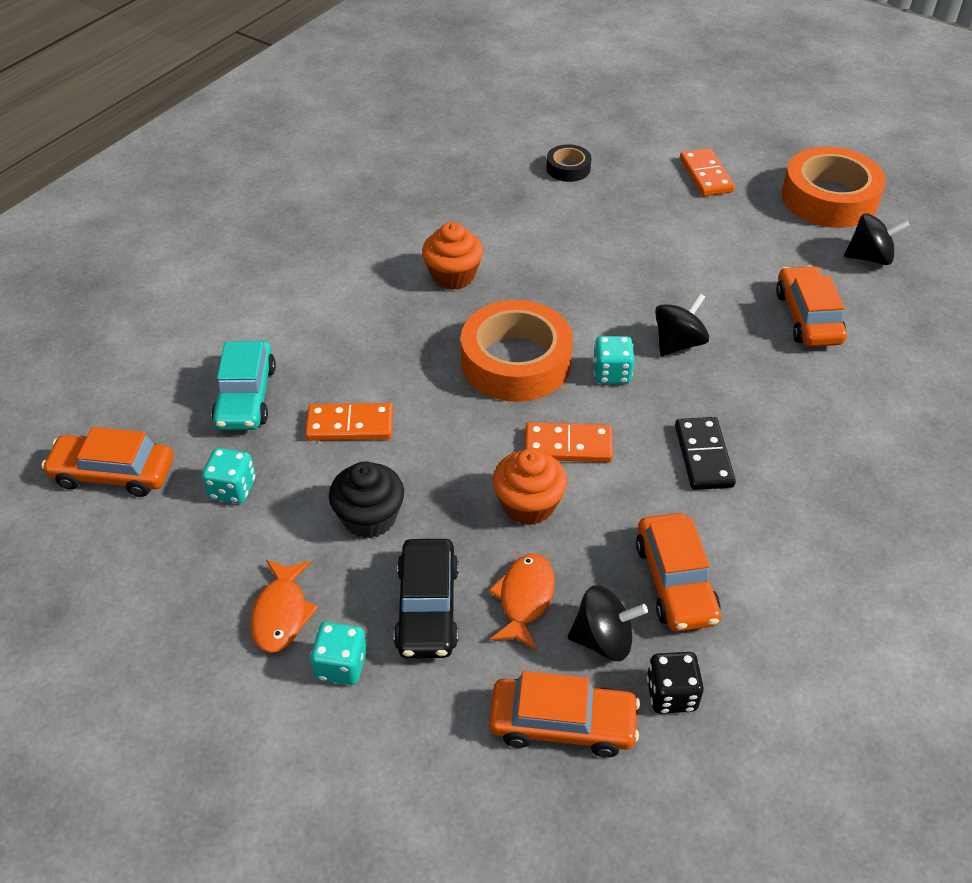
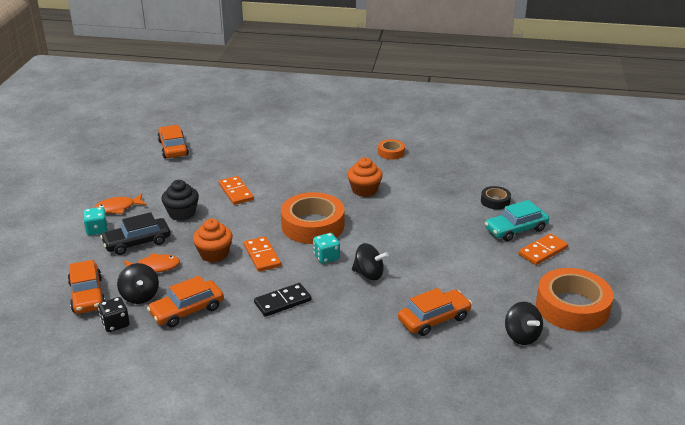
camera: 65 degrees right, 15 degrees down
(232, 489) = (180, 176): turquoise dice -> none
(246, 396) = (237, 162): turquoise car -> turquoise car (516, 229)
(365, 213) = (391, 152): none -> orange tape

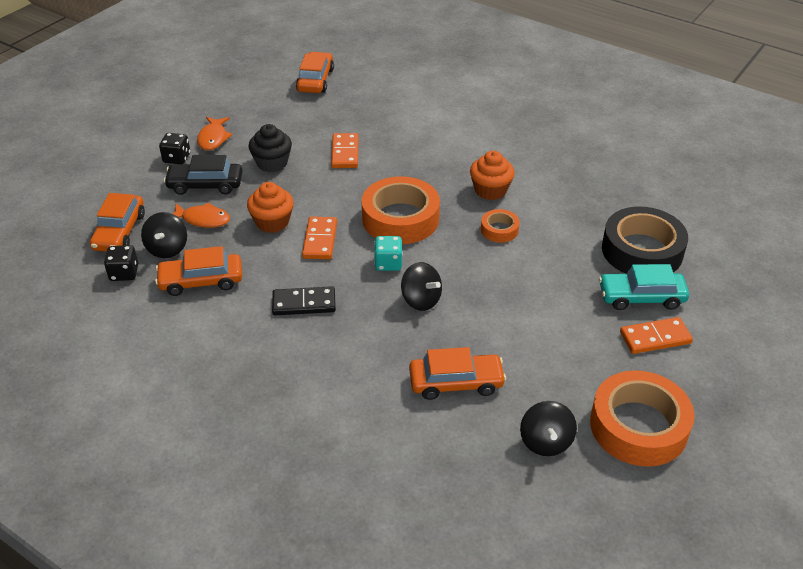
camera: 25 degrees right, 10 degrees up
(97, 230) = (177, 158): turquoise dice -> black dice
(118, 208) = (213, 138): orange fish -> orange fish turned 90 degrees counterclockwise
(391, 152) = (556, 149): orange tape -> orange tape (499, 230)
(495, 201) = (642, 251): black tape -> black tape, size x2.07

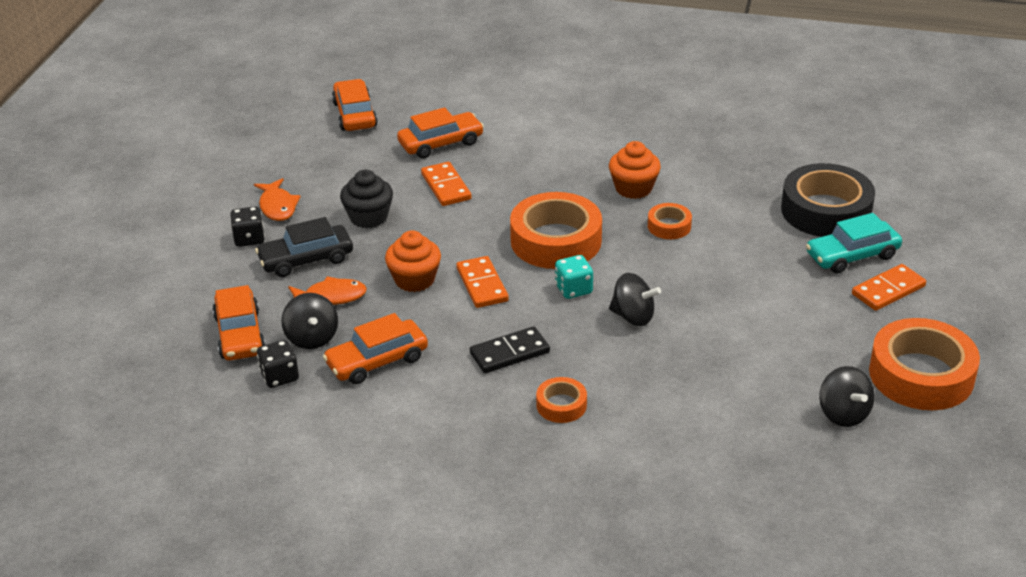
camera: 20 degrees left, 5 degrees down
(315, 360) = (561, 405): none -> orange tape
(456, 383) = (721, 385): orange car -> orange car (441, 143)

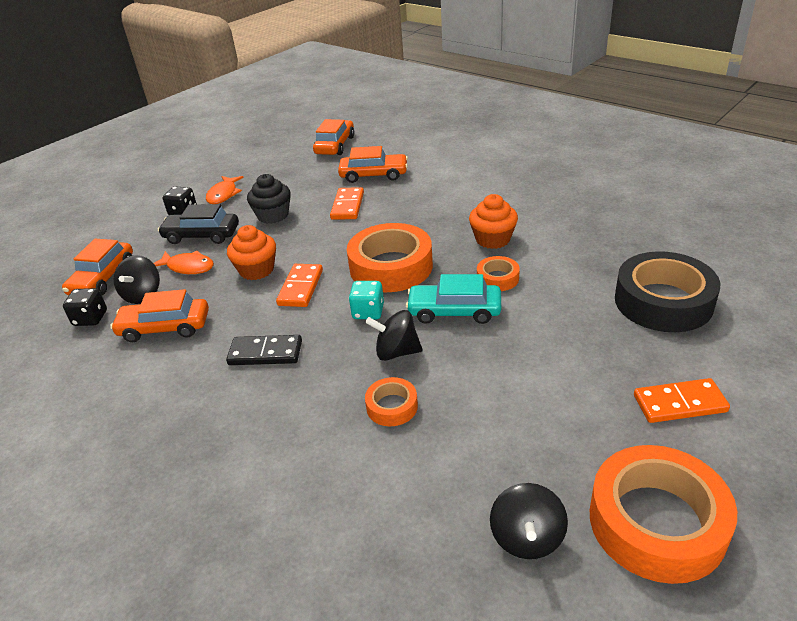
camera: 30 degrees right, 0 degrees up
(561, 405) = (260, 418): orange tape -> orange tape (392, 406)
(633, 317) = (396, 352): black spinning top -> black spinning top turned 135 degrees clockwise
(852, 255) = (662, 354): turquoise car -> turquoise car (454, 311)

